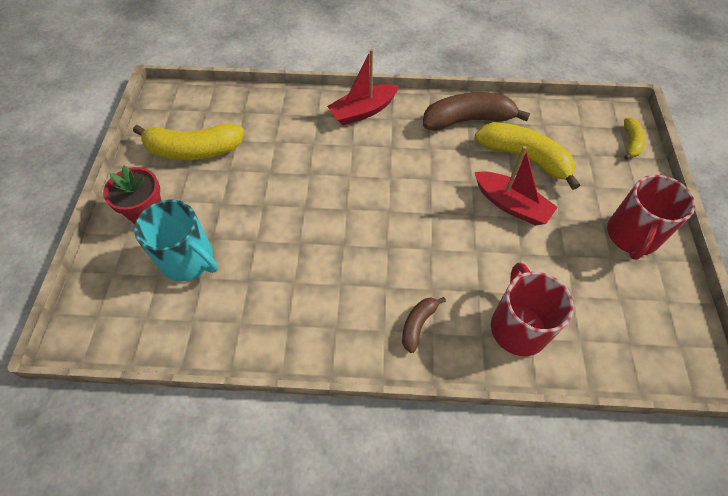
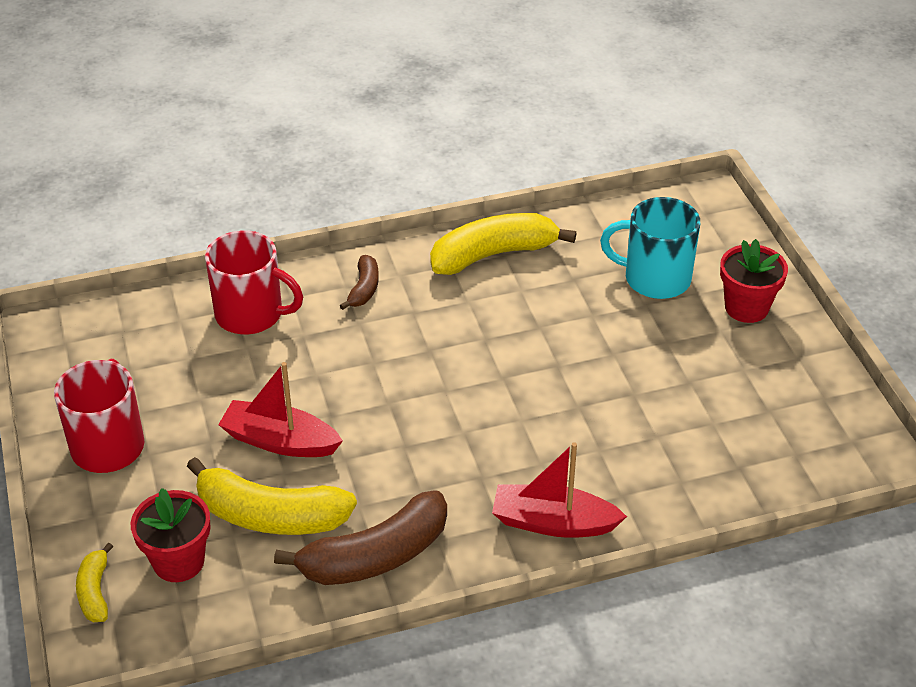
camera: 160 degrees right, 15 degrees down
(193, 150) = (760, 392): yellow banana -> yellow banana (493, 254)
(363, 111) = (553, 522): red boat -> red boat turned 120 degrees counterclockwise
(518, 326) = (251, 314): red mug -> red mug turned 45 degrees counterclockwise
(582, 146) = (178, 561): none -> red flower pot

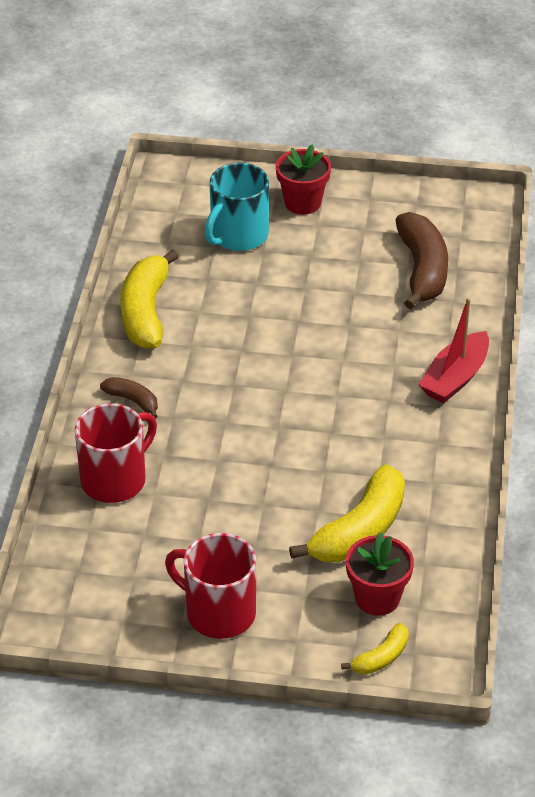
camera: 65 degrees left, 0 degrees up
(95, 591) = (381, 658): yellow banana -> yellow banana turned 60 degrees counterclockwise
(280, 441) = (281, 503): red boat -> none
(375, 556) = (435, 482): brown banana -> brown banana (422, 270)

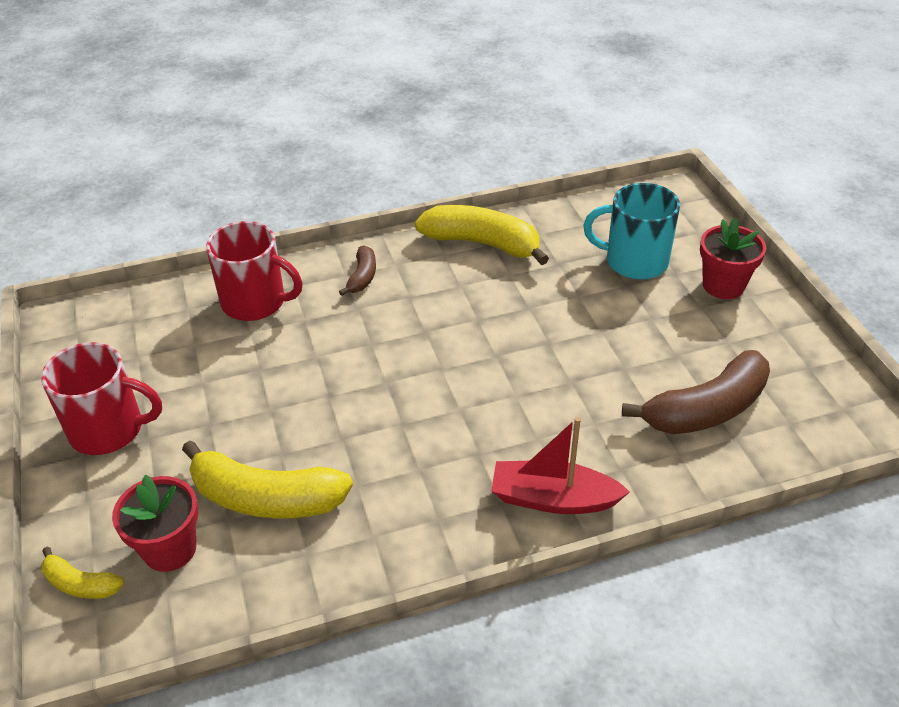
camera: 65 degrees right, 0 degrees up
(145, 312) = (483, 243): yellow banana -> yellow banana turned 45 degrees clockwise
(218, 612) = (109, 430): red mug -> red mug turned 90 degrees clockwise

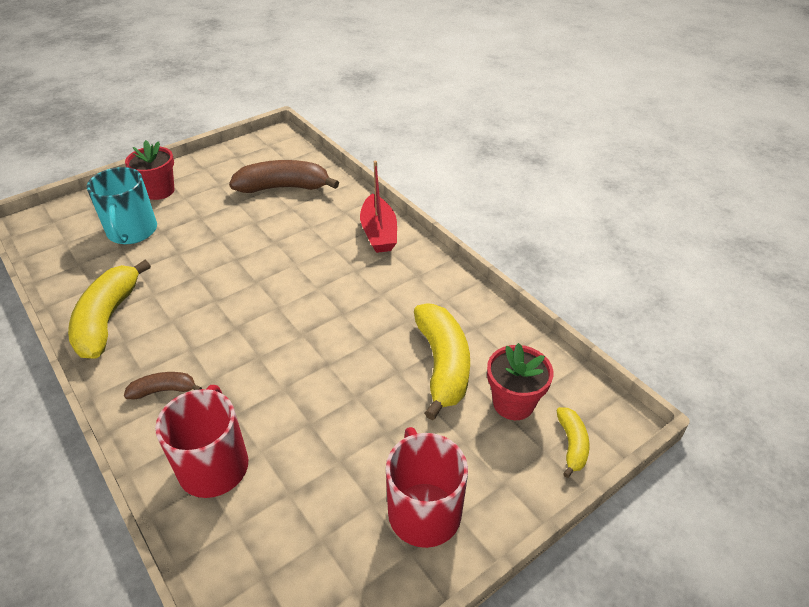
camera: 110 degrees left, 0 degrees up
(706, 410) = (284, 187): brown banana -> brown banana turned 45 degrees counterclockwise

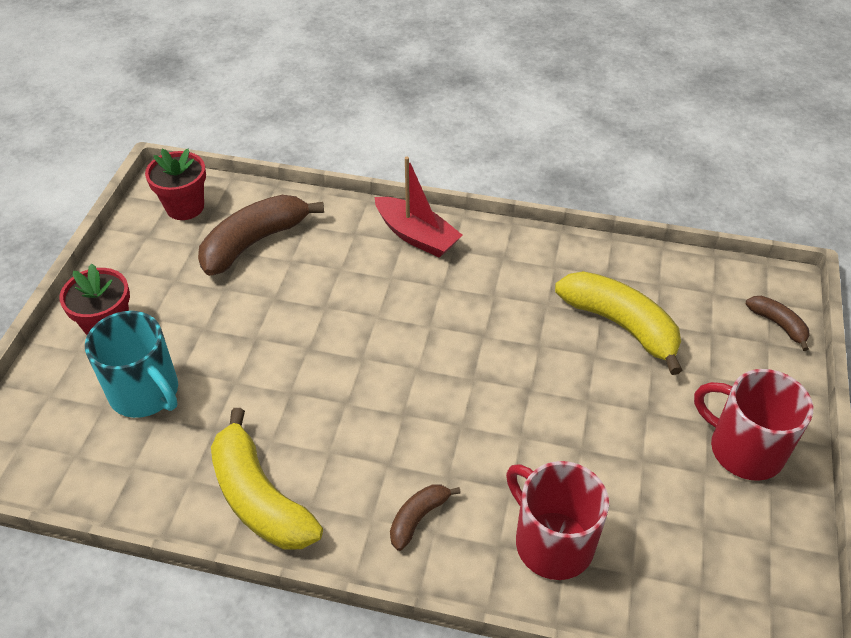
camera: 40 degrees left, 5 degrees up
(513, 403) = (706, 320): red flower pot -> red flower pot (185, 207)
(572, 445) = (778, 324): yellow banana -> brown banana

